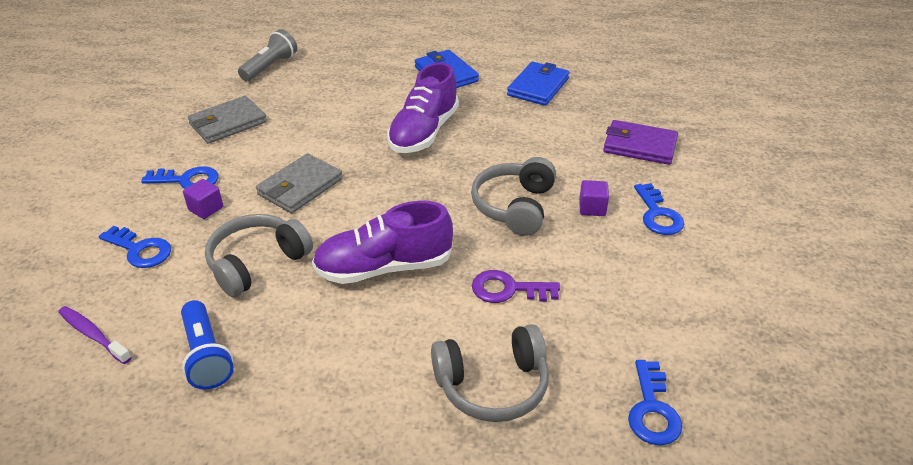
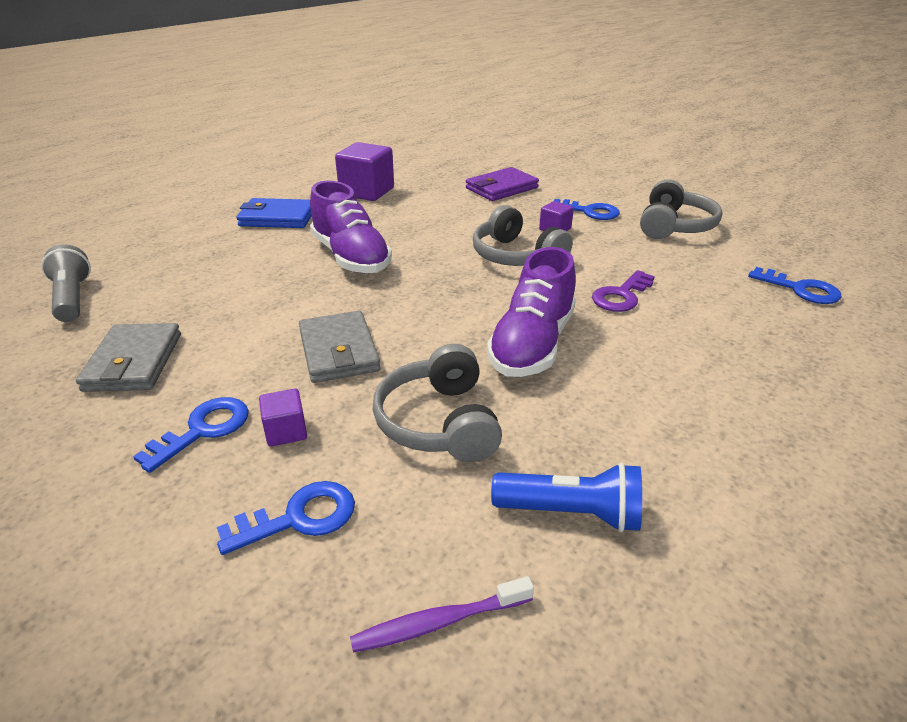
camera: 55 degrees left, 5 degrees down
(492, 385) = (736, 343): grey headphones -> grey headphones (674, 226)
(538, 87) = (367, 192): blue wallet -> purple cube

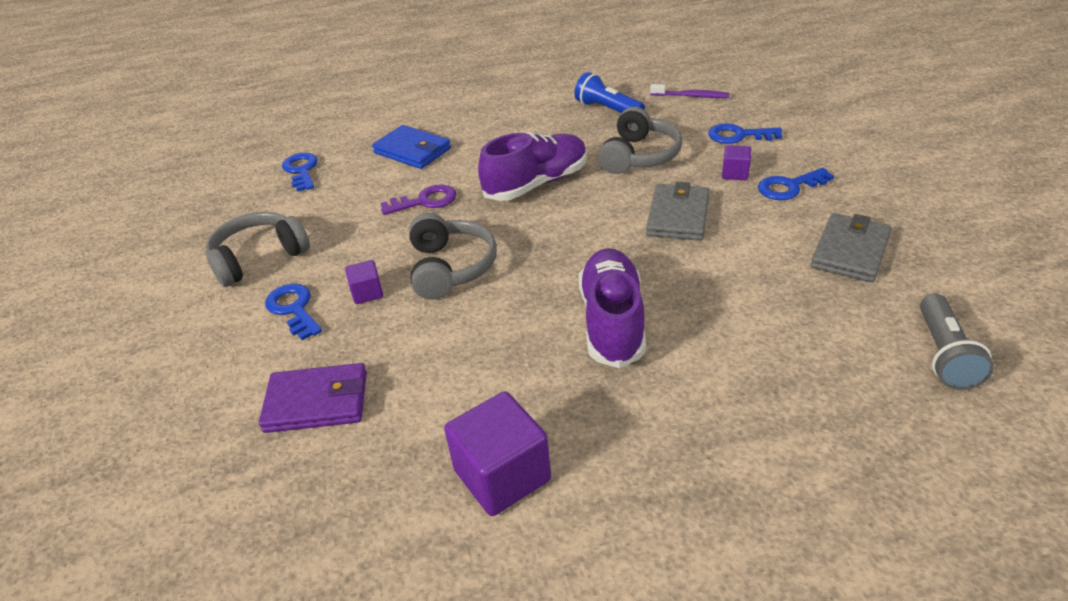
camera: 145 degrees left, 5 degrees up
(277, 218) = (671, 447): blue wallet -> blue wallet (412, 151)

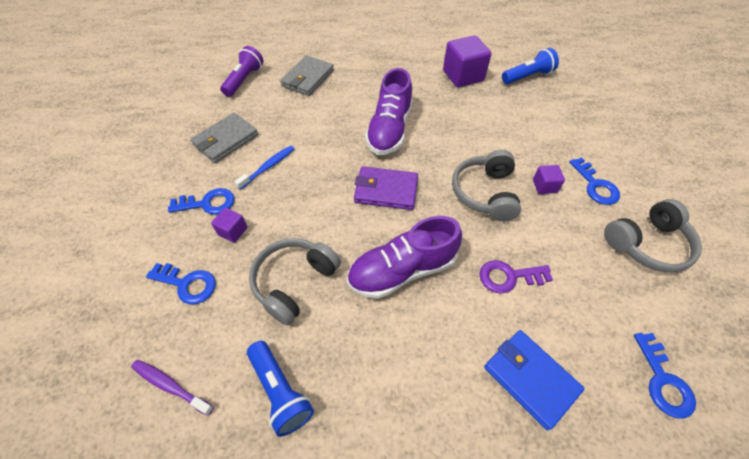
camera: 170 degrees left, 15 degrees up
(317, 402) = (558, 122): purple wallet -> purple wallet (386, 190)
(353, 509) = (527, 76): none -> blue flashlight
(678, 216) = (306, 197): grey wallet -> grey wallet (308, 78)
(755, 234) = (268, 167): none -> blue toothbrush
(944, 354) = (244, 80): grey flashlight -> purple flashlight

